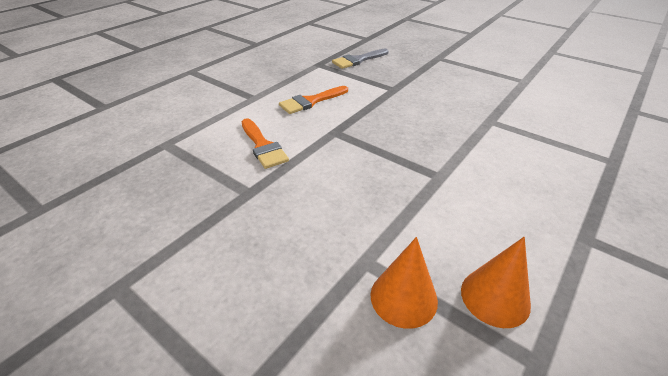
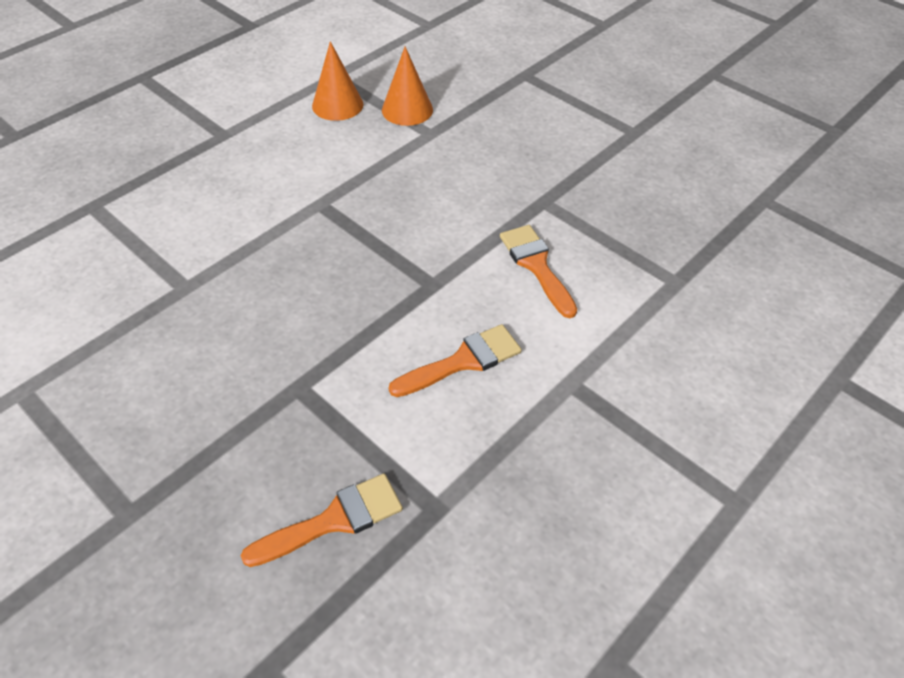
camera: 175 degrees left, 10 degrees up
(358, 60) = (334, 520): grey brush -> orange brush

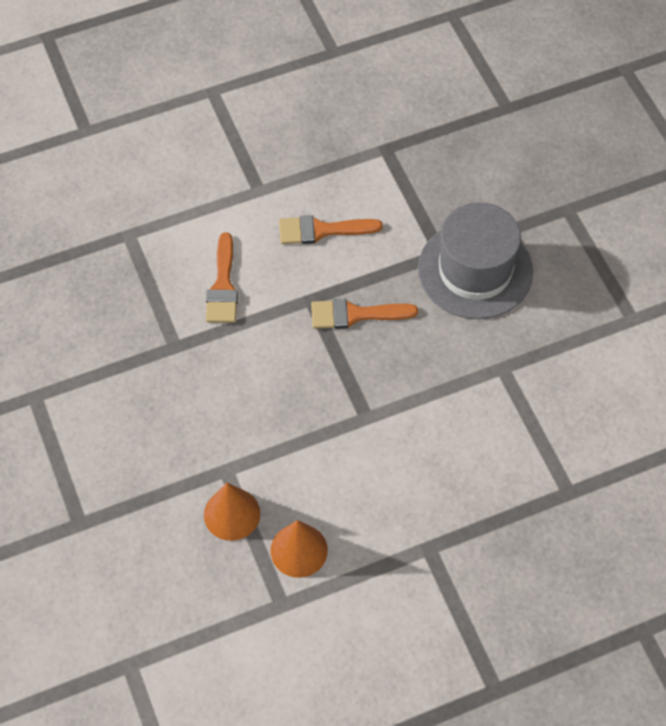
camera: 155 degrees left, 10 degrees up
(247, 380) = (475, 270): none -> grey hat
(334, 520) = (448, 163): orange brush -> orange brush (355, 314)

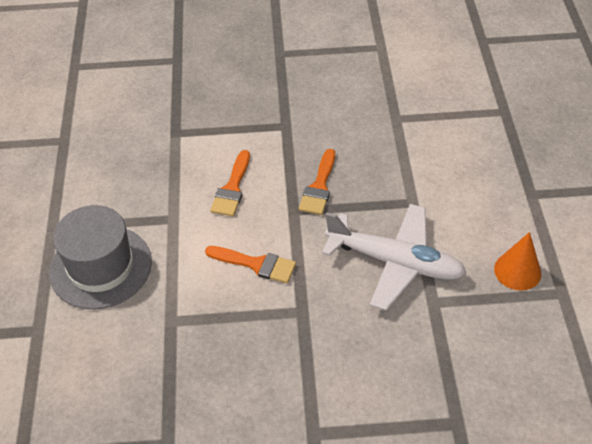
camera: 70 degrees left, 10 degrees down
(232, 514) = (475, 307): orange cone -> none
(270, 419) = (395, 262): none -> white plane
(475, 270) = (309, 112): grey hat -> grey hat (101, 267)

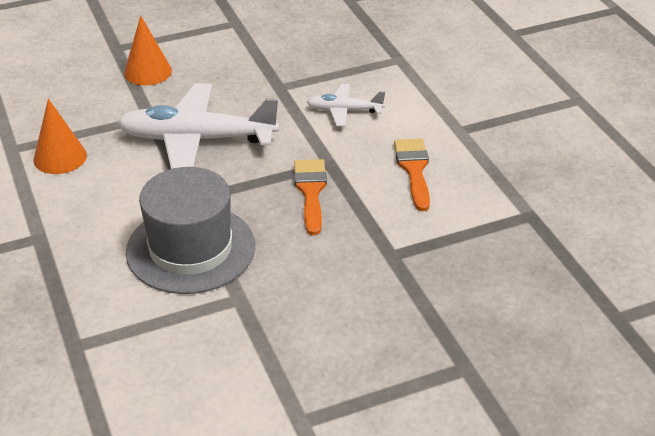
camera: 160 degrees right, 10 degrees down
(101, 267) = (498, 80): grey hat -> grey hat (190, 249)
(256, 264) = (344, 110): orange brush -> white plane
(427, 369) = (147, 72): none -> orange cone

